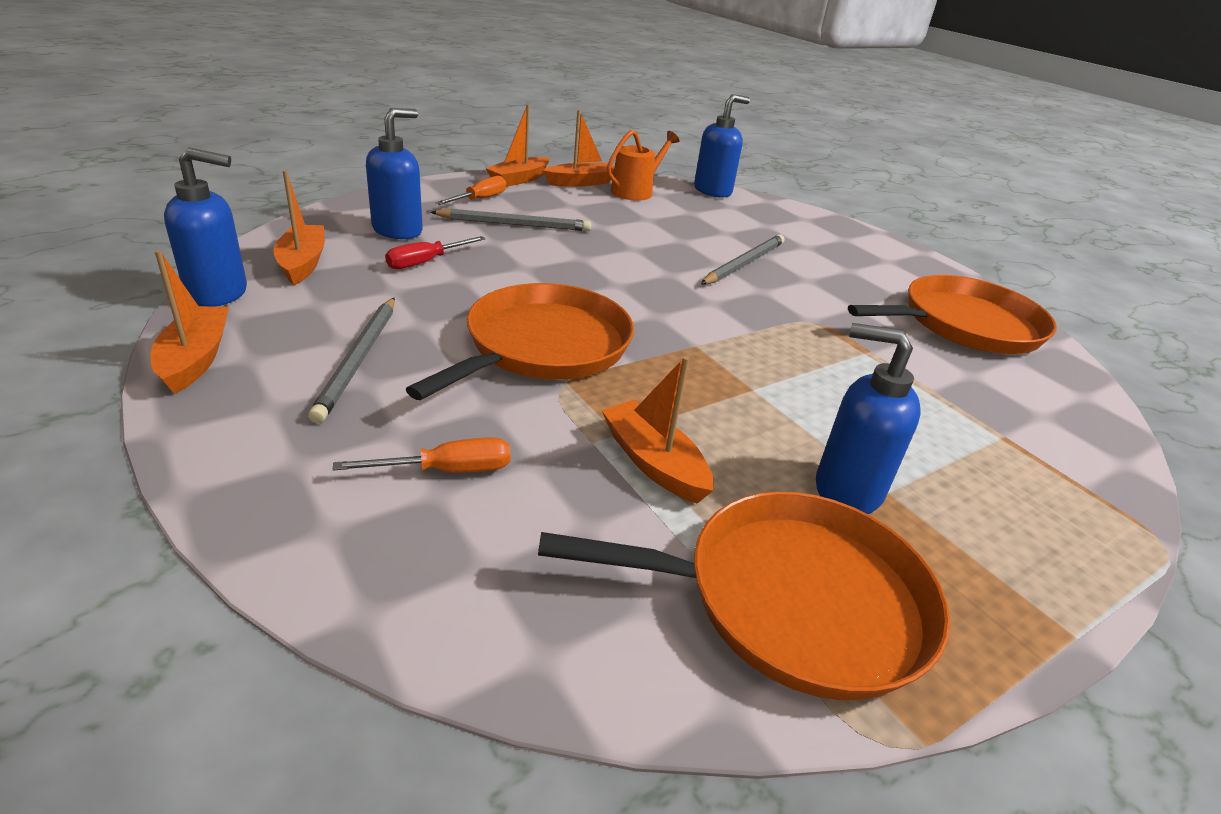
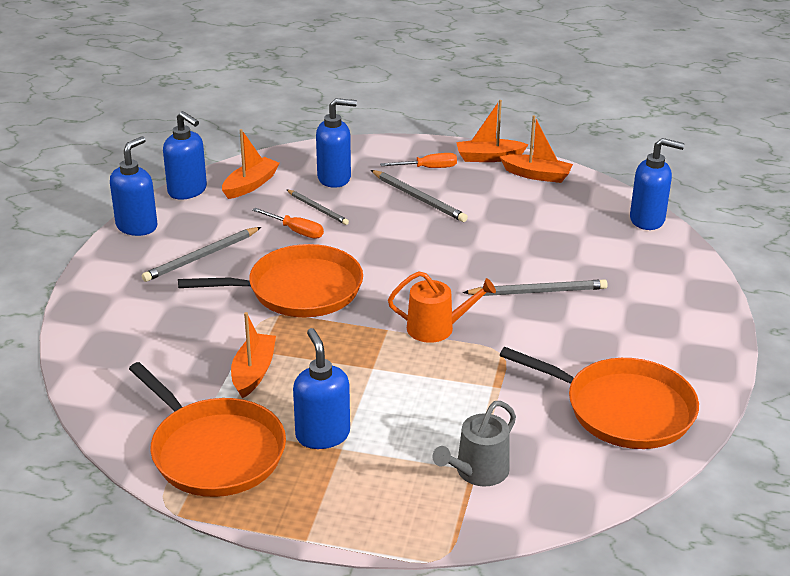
camera: 50 degrees right, 0 degrees up
(195, 359) = (137, 226): orange boat -> blue soap dispenser
(426, 262) = (317, 209): red screwdriver -> grey pencil
(447, 470) = (164, 328): orange screwdriver -> orange screwdriver (296, 231)
(635, 191) = (570, 198): orange watering can -> orange watering can (436, 328)
(1008, 436) = (478, 472): none -> grey watering can

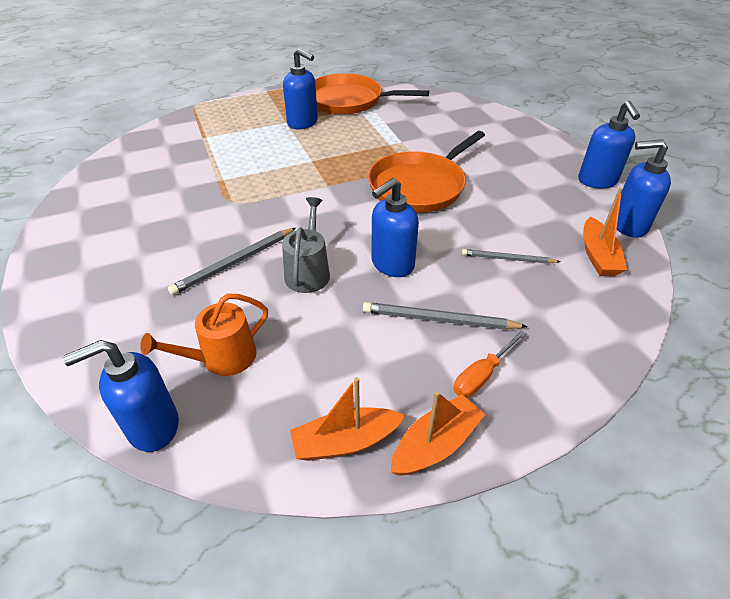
camera: 145 degrees right, 10 degrees up
(202, 257) = (517, 180): grey pencil -> none
(253, 372) = (377, 134): orange boat -> none
(296, 231) = (491, 229): orange screwdriver -> none
(334, 178) = (547, 304): blue soap dispenser -> blue soap dispenser (392, 264)
(436, 328) = (293, 199): orange watering can -> orange watering can (222, 358)
(478, 472) = (201, 137): grey watering can -> grey watering can (308, 272)
(623, 409) = (120, 198): orange pan -> none

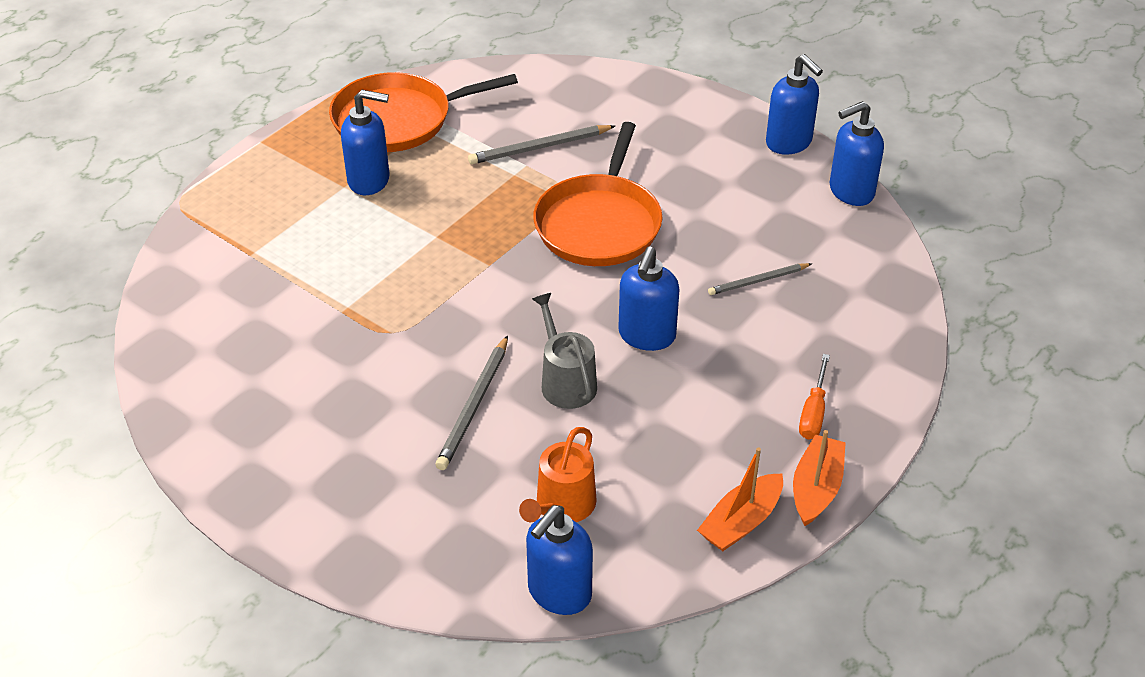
camera: 30 degrees left, 0 degrees up
(439, 320) = (739, 376): grey pencil -> grey pencil (540, 147)
(598, 256) = (842, 241): orange boat -> none

